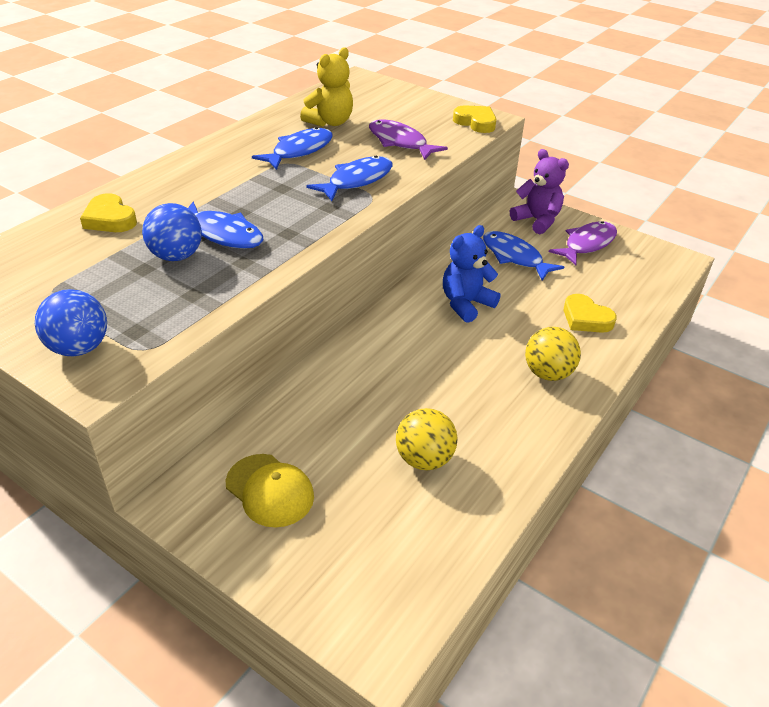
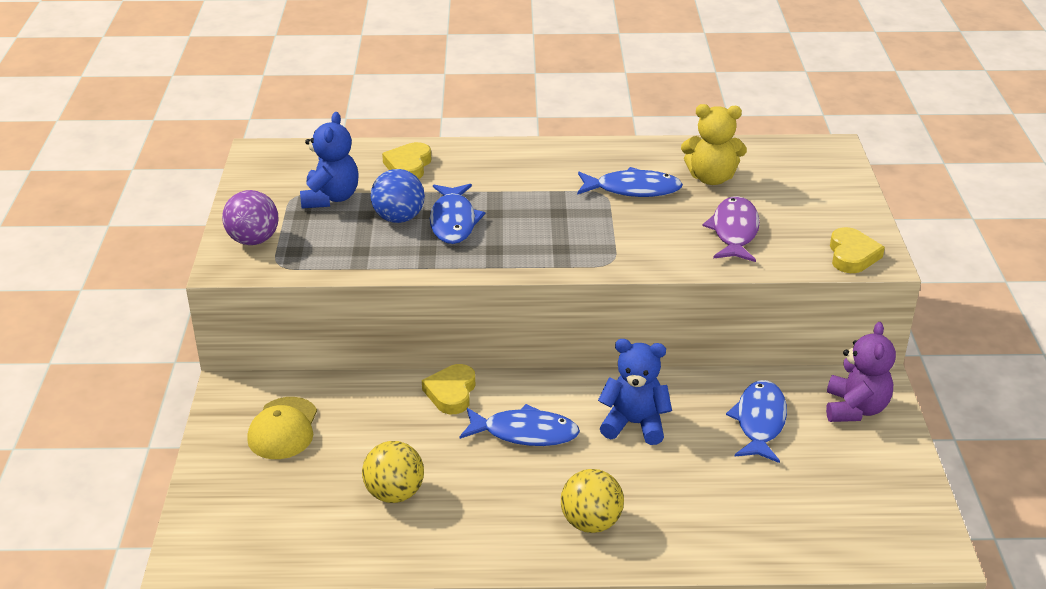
camera: 55 degrees right, 5 degrees down
(79, 348) = (253, 240): blue ball -> purple ball
(88, 276) = (330, 198): none -> blue teddy bear
(356, 180) = (626, 241): blue fish -> blue fish (525, 433)
(586, 318) = (714, 516): yellow heart -> yellow heart (451, 393)
(587, 244) = (861, 464): purple fish -> none

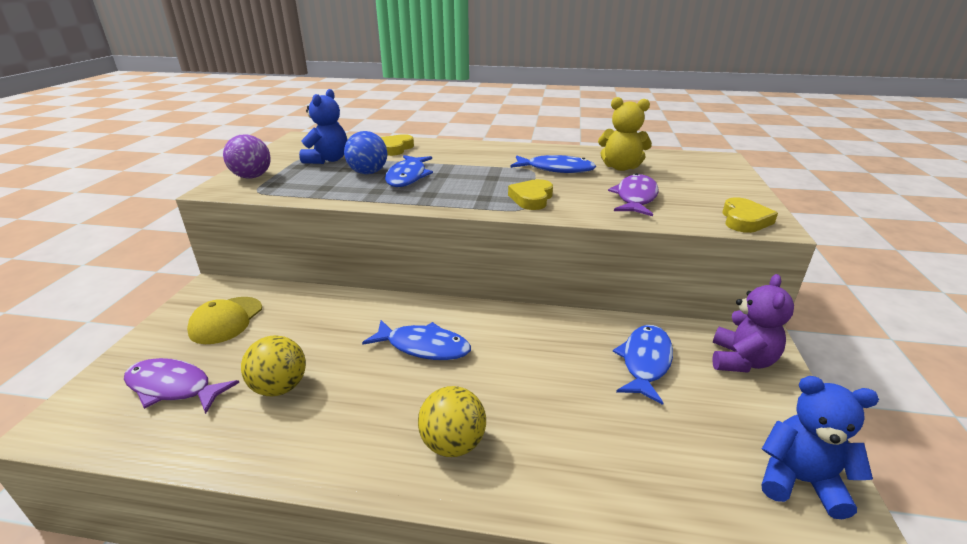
camera: 10 degrees right, 5 degrees down
(282, 508) = (173, 387): none -> purple fish
(451, 393) = (377, 308): yellow heart -> yellow heart (532, 198)
(634, 424) = (525, 350): blue teddy bear -> blue teddy bear (799, 481)

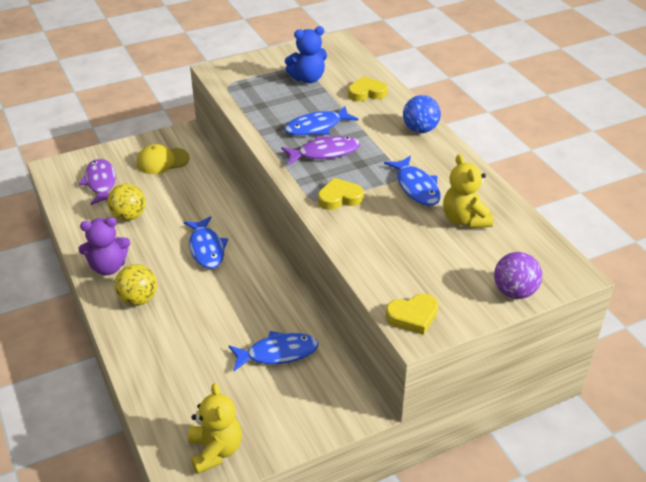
camera: 55 degrees right, 10 degrees up
(252, 177) = (246, 69): purple ball -> purple ball (514, 292)
(368, 173) = (305, 107): blue ball -> blue ball (420, 129)
(635, 198) = (399, 247): purple fish -> purple fish (324, 153)
(741, 360) = (323, 403): purple teddy bear -> purple teddy bear (108, 267)
(799, 481) = (215, 450): blue teddy bear -> yellow teddy bear

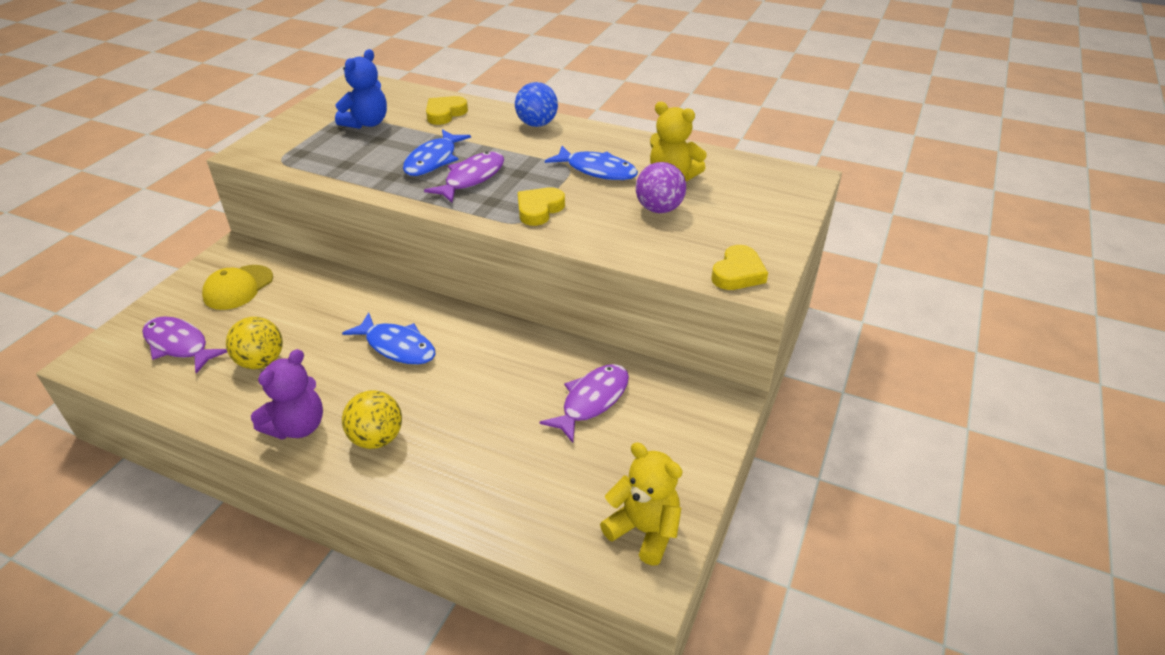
camera: 40 degrees left, 0 degrees up
(278, 353) = (592, 401): blue fish -> purple fish
(514, 292) = (785, 212): purple ball -> purple ball (659, 209)

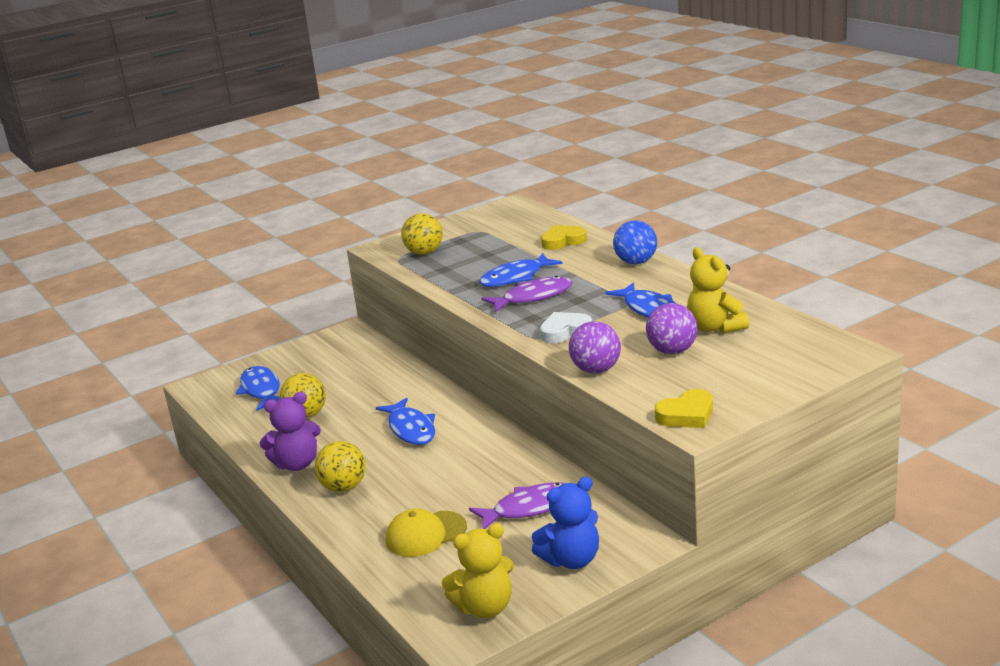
camera: 35 degrees right, 15 degrees down
(179, 345) = (261, 390): purple fish -> blue fish
(238, 287) = (330, 360): yellow cap -> yellow cap (425, 534)
(306, 149) = (424, 252): none -> yellow ball
(366, 123) = (490, 239): blue teddy bear -> blue teddy bear (571, 560)
(539, 209) = (565, 331): yellow heart -> white heart
(609, 245) = (596, 370): none -> purple ball
(644, 530) = (485, 607): yellow teddy bear -> yellow teddy bear turned 90 degrees clockwise

